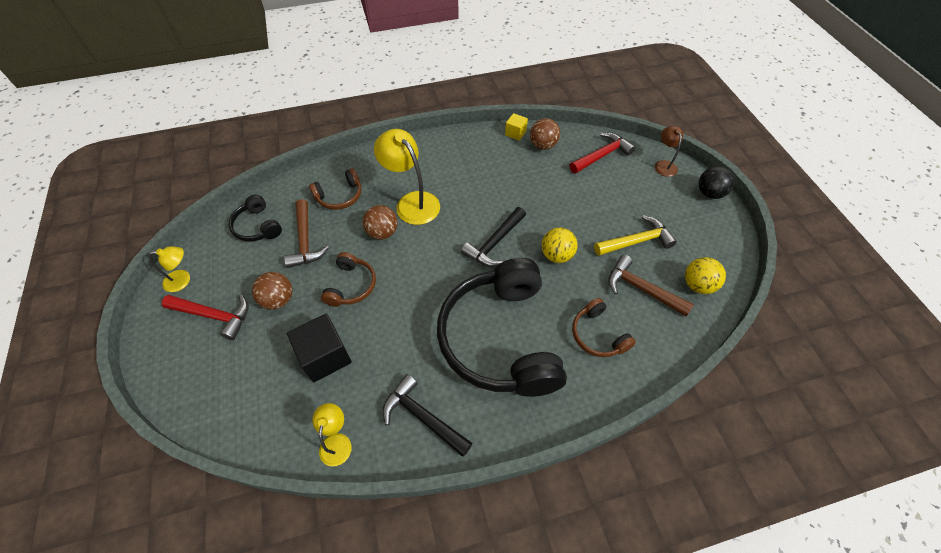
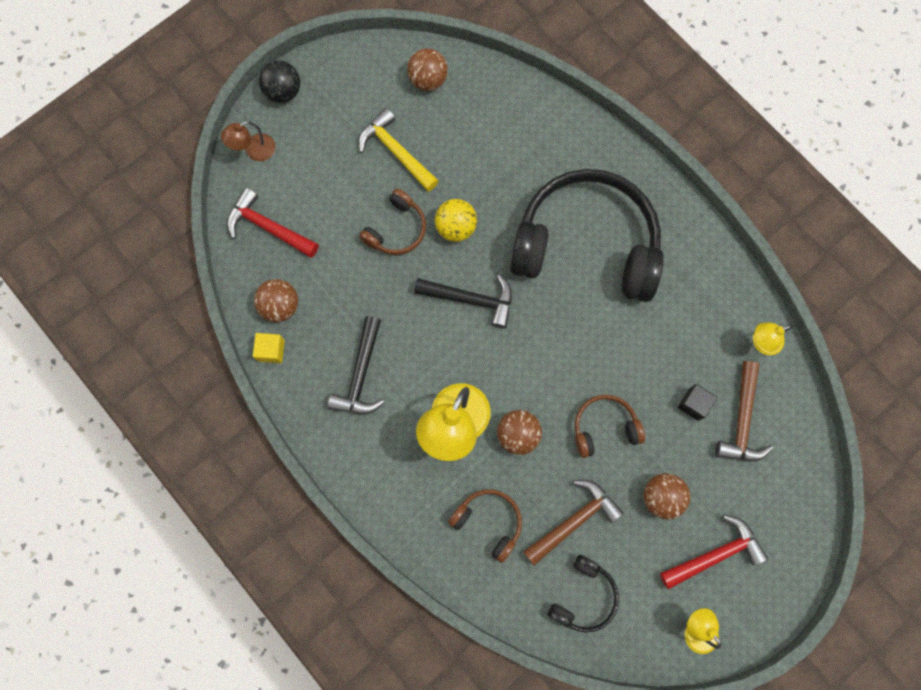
camera: 115 degrees left, 20 degrees up
(214, 316) = (715, 554): red hammer -> red hammer turned 75 degrees clockwise
(325, 356) = (693, 404): black cube -> black cube, size x0.54
(422, 417) = (699, 280): black hammer -> black hammer (360, 375)
(500, 338) = (586, 245): black headphones -> black headphones turned 135 degrees counterclockwise
(598, 335) = (535, 157): brown headphones -> brown headphones (396, 229)
(641, 289) = (459, 131): brown hammer -> brown hammer (742, 421)
(697, 285) = (428, 80): yellow ball -> brown ball

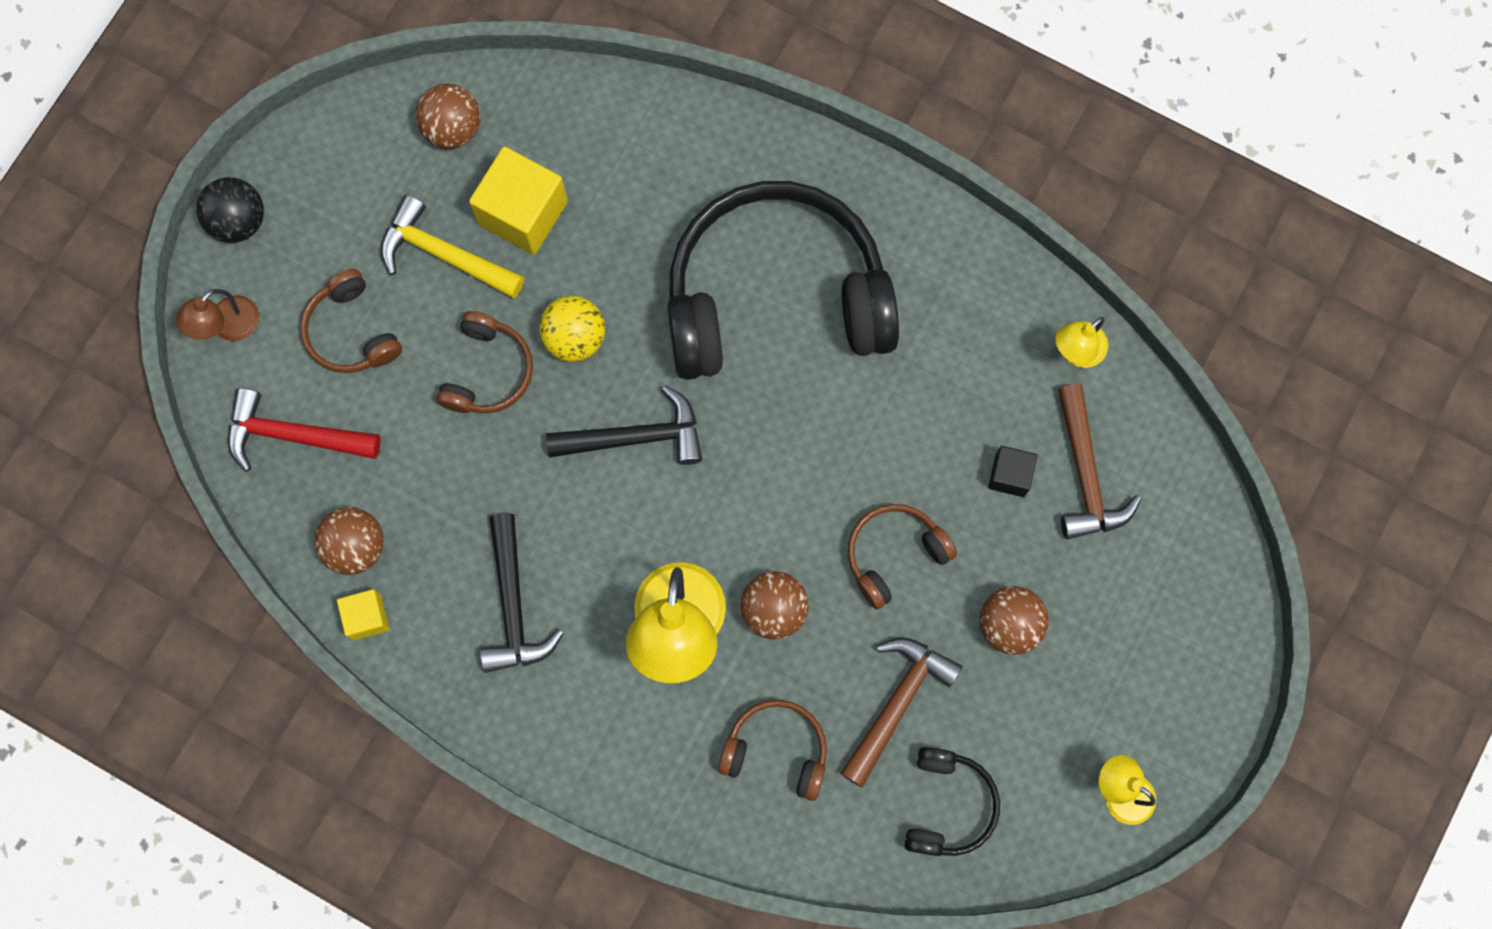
camera: 20 degrees left, 0 degrees up
(325, 178) = (351, 332): none -> brown headphones
(451, 143) = (523, 213): none -> yellow cube
(715, 554) = (1111, 678): red hammer -> none

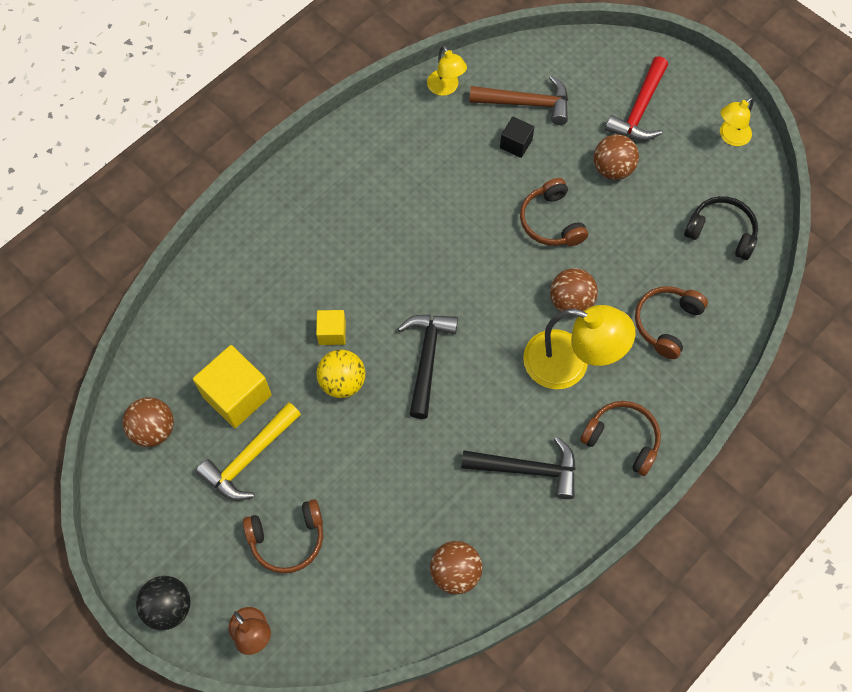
camera: 75 degrees left, 10 degrees down
(293, 435) = (355, 601): red hammer -> red hammer (639, 110)
(367, 617) = (511, 576): yellow cube -> yellow cube (332, 332)
(488, 371) = (349, 447): brown headphones -> brown headphones (622, 439)
(776, 297) = (354, 247): black headphones -> none
(897, 703) = (649, 244): brown hammer -> none

